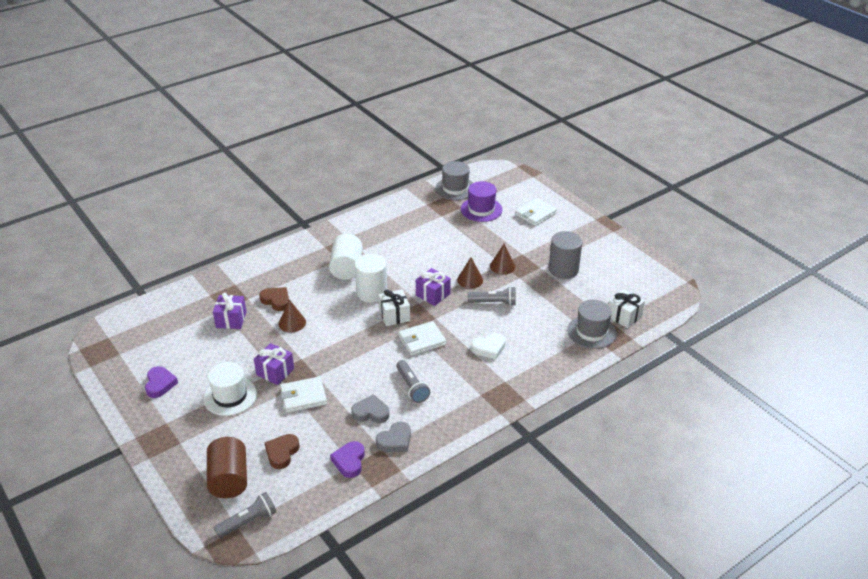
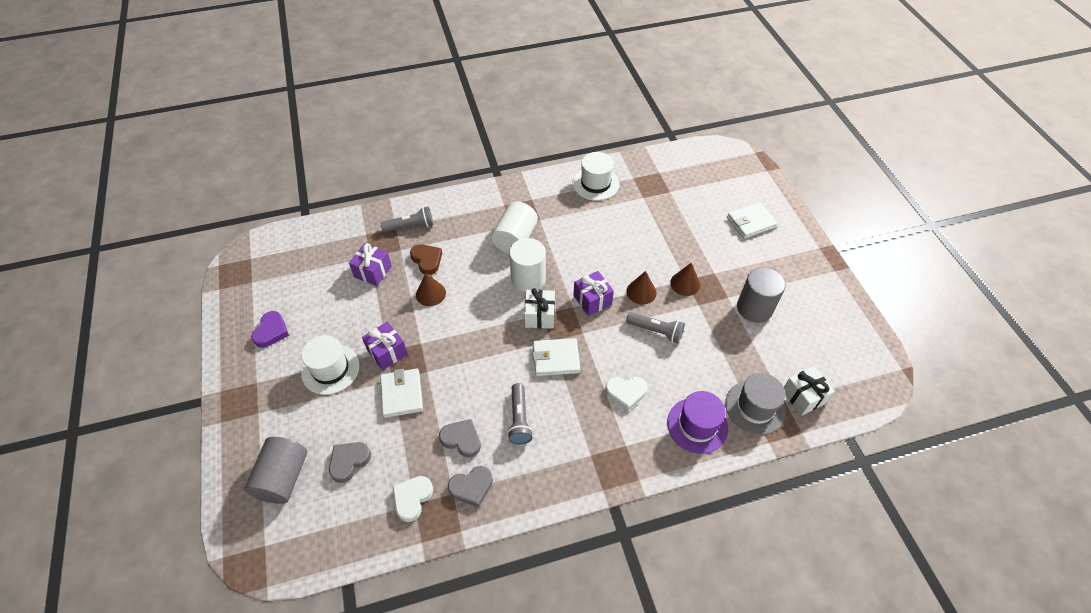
camera: 20 degrees right, 15 degrees up
(229, 479) = (283, 478): brown cylinder -> grey cylinder
(248, 522) = (277, 542): grey flashlight -> grey flashlight (410, 226)
(282, 453) = (349, 461): brown heart -> grey heart
(303, 397) = (402, 394): white wallet -> white wallet turned 75 degrees clockwise
(349, 461) = (412, 498): purple heart -> white heart
(396, 214) = (595, 183): none -> white hat
(455, 188) = (673, 165): grey hat -> none
(481, 209) = (691, 200): purple hat -> purple hat (697, 425)

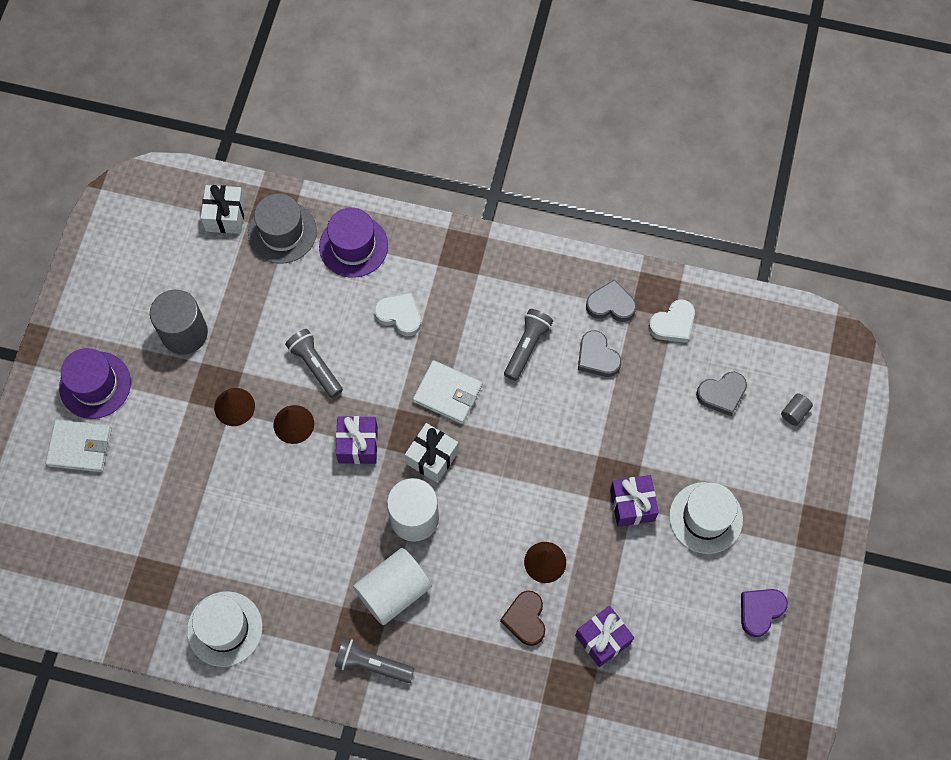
camera: 150 degrees left, 15 degrees up
(283, 478) = (794, 412): grey cylinder -> grey cylinder, size x0.43
(402, 394) = (637, 442): white wallet -> none
(410, 226) = (521, 693): grey flashlight -> grey flashlight (372, 664)
(776, 255) = (95, 385): none -> purple hat

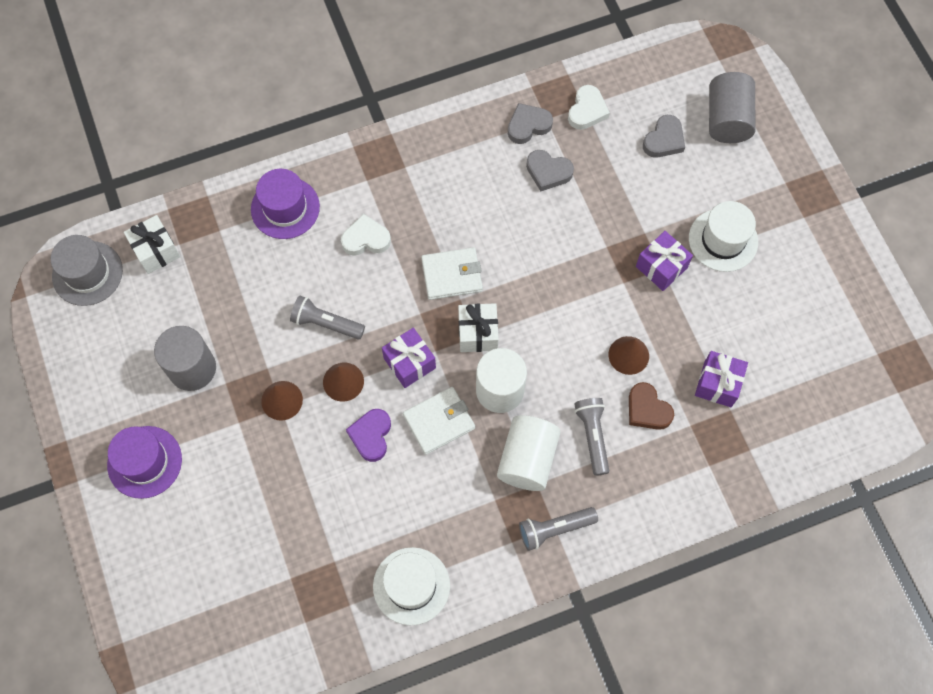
camera: 35 degrees left, 0 degrees up
(80, 447) = (170, 522): white wallet -> white wallet (439, 421)
(282, 232) = (215, 234): grey hat -> grey hat (87, 273)
(527, 347) = (487, 199): grey flashlight -> grey flashlight (592, 436)
(760, 611) = (816, 283): purple heart -> purple heart (371, 436)
(794, 412) = (727, 119): grey cylinder -> grey cylinder, size x2.32

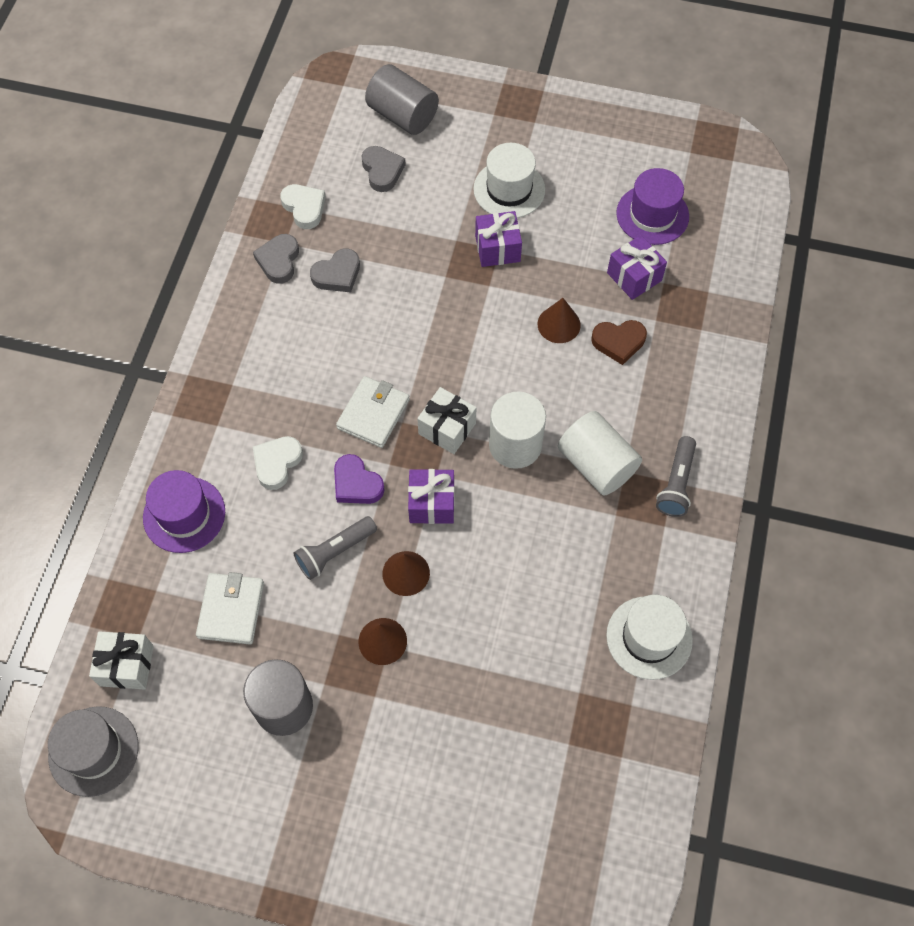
camera: 55 degrees left, 5 degrees down
(144, 462) = (348, 816): purple hat -> purple hat (652, 215)
(371, 436) = (478, 582): purple heart -> purple heart (356, 484)
(439, 421) = (507, 514): white wallet -> white wallet (231, 610)
(592, 436) = (612, 399): grey flashlight -> none

